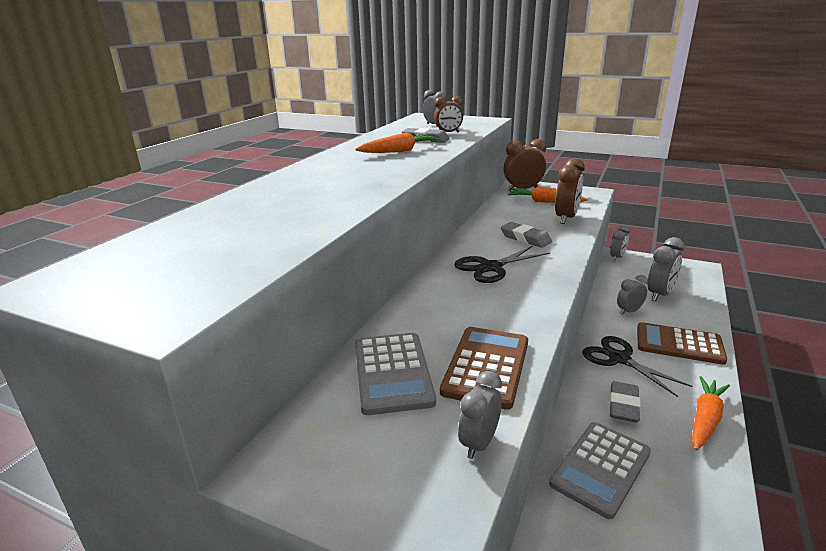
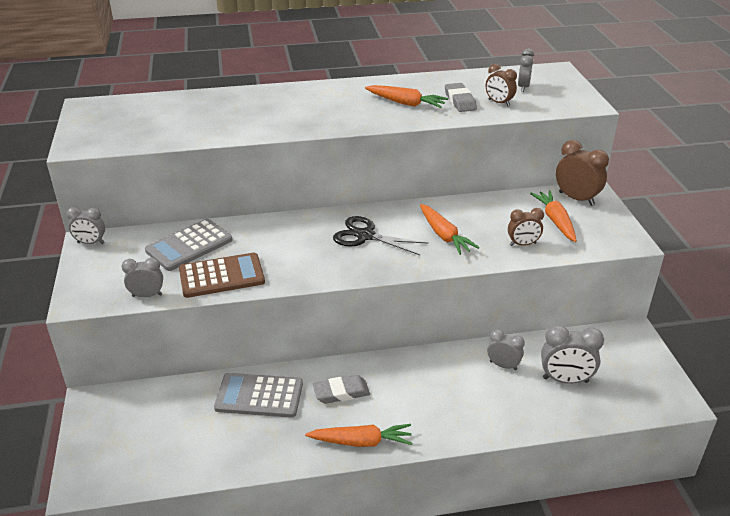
camera: 55 degrees right, 10 degrees up
(525, 238) = (444, 235): grey eraser -> orange carrot
(566, 218) = (523, 244): brown clock -> brown clock, size x0.64
(617, 257) = (625, 332): grey clock -> grey clock (91, 243)
(619, 359) = (409, 376): black scissors -> none
(679, 344) = (471, 409): brown calculator -> none

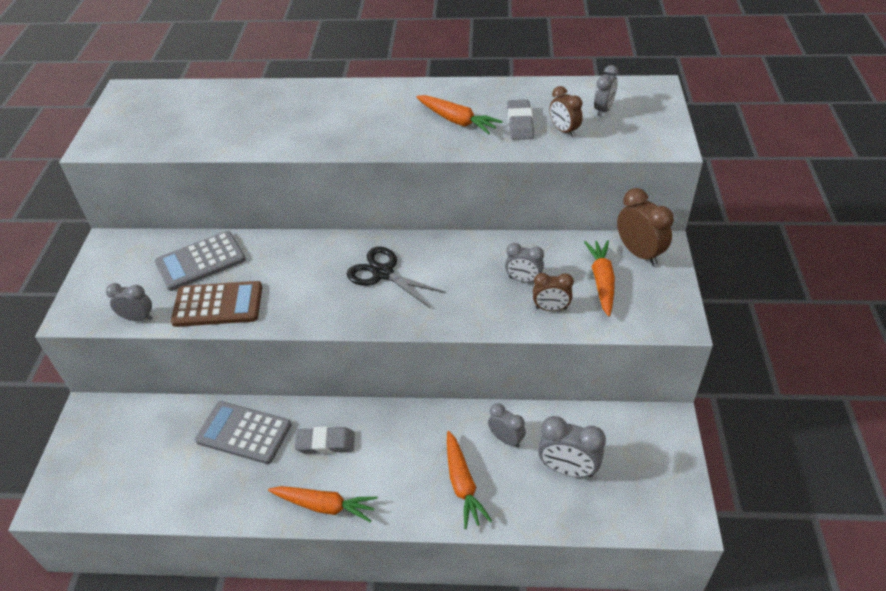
camera: 15 degrees right, 10 degrees up
(91, 243) = (109, 245): grey clock -> grey clock (523, 280)
(444, 235) = (468, 284): orange carrot -> orange carrot (462, 484)

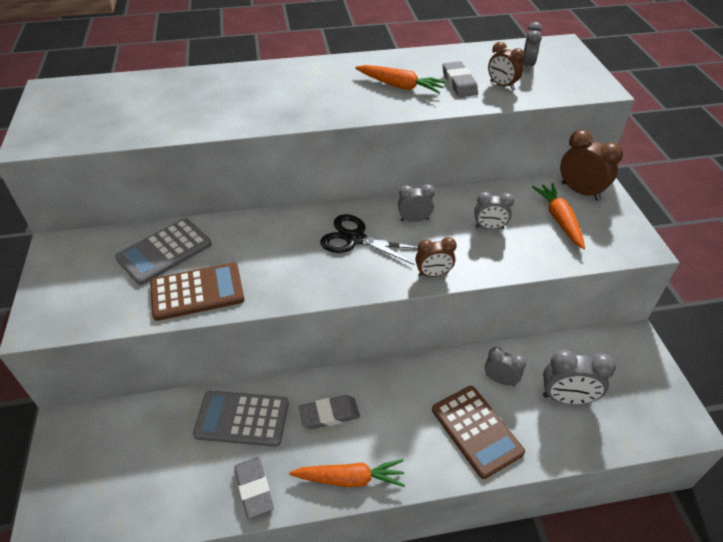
camera: 15 degrees left, 0 degrees up
(138, 318) = (113, 318): grey clock -> grey clock (414, 220)
(235, 498) = (254, 489): none -> grey eraser
(462, 484) = (476, 431): orange carrot -> brown calculator
(551, 308) = (525, 250): brown clock -> brown clock (433, 274)

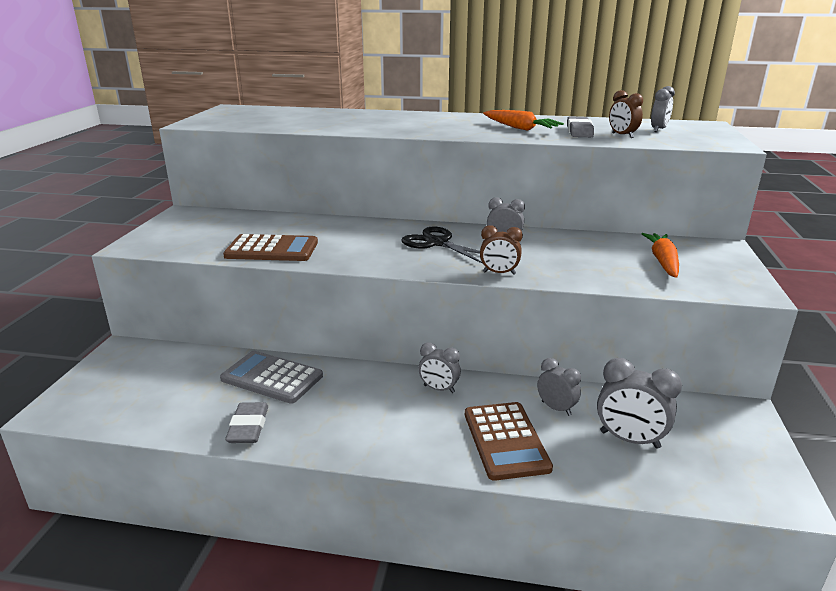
camera: 20 degrees right, 20 degrees down
(164, 251) = (264, 226): grey calculator -> none
(329, 414) = (356, 393): grey eraser -> none
(350, 478) = (346, 443): orange carrot -> none
(489, 227) = (580, 255): grey clock -> grey clock (439, 389)
(580, 191) = (699, 248): brown clock -> none

